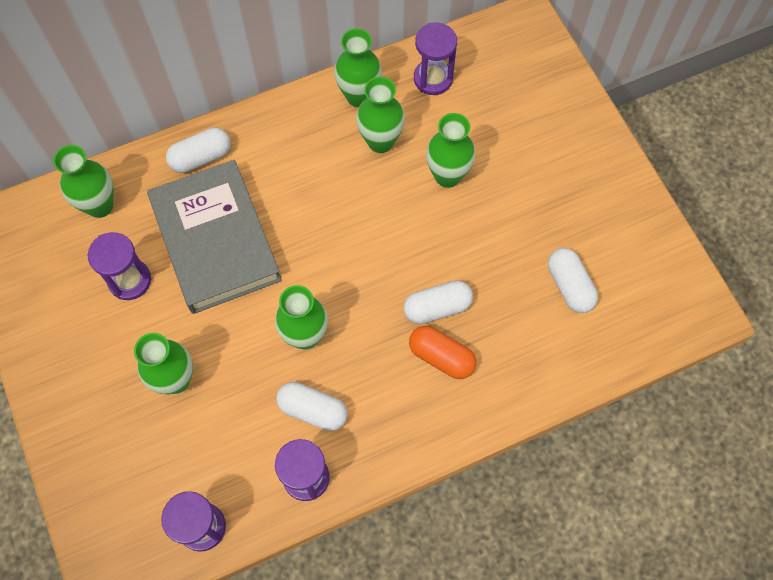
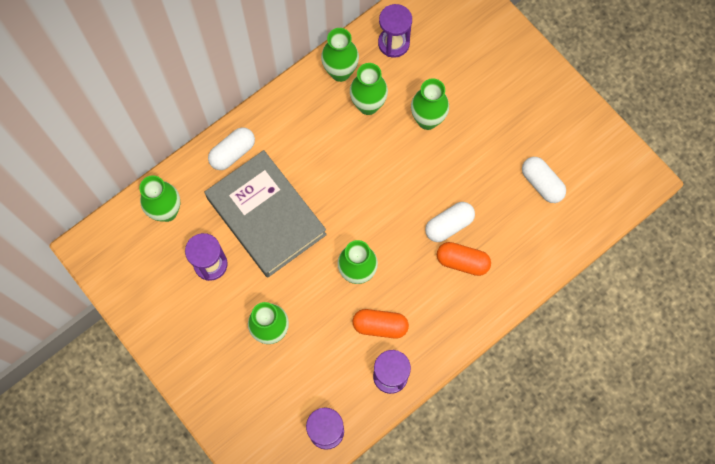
camera: 15 degrees left, 5 degrees up
(313, 410) = (380, 326): white capsule -> orange capsule

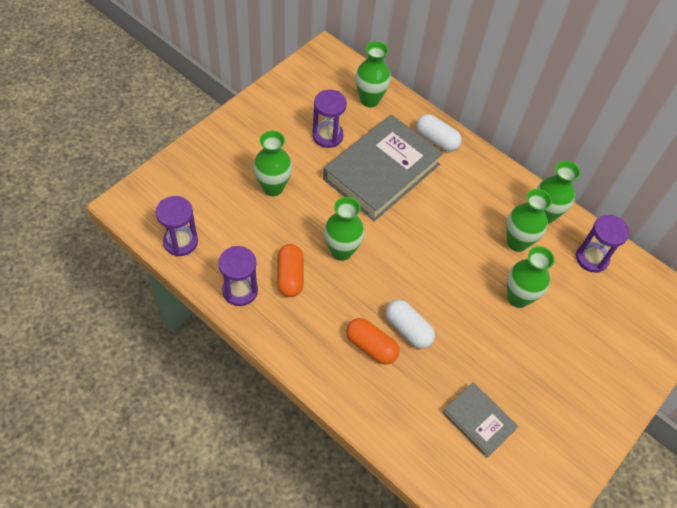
camera: 75 degrees right, 15 degrees down
(462, 261) = (371, 346): orange capsule -> orange capsule turned 60 degrees counterclockwise
(541, 183) = (478, 421): white capsule -> grey book

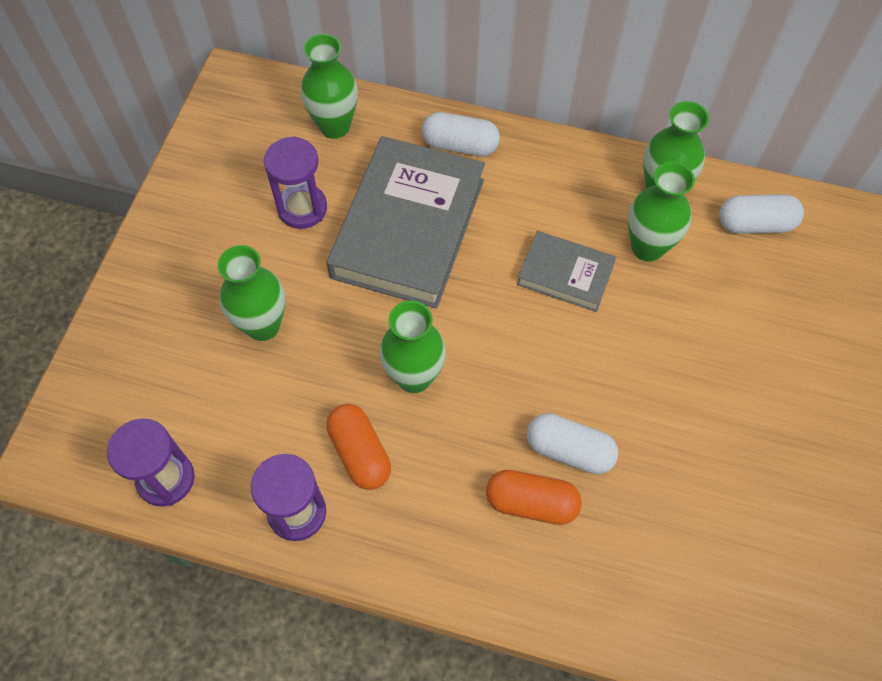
camera: 20 degrees left, 5 degrees up
(478, 421) = (735, 539): grey book -> grey book (565, 274)
(518, 298) = (691, 328): green vase -> none
(591, 258) = (755, 224): purple hourglass -> white capsule

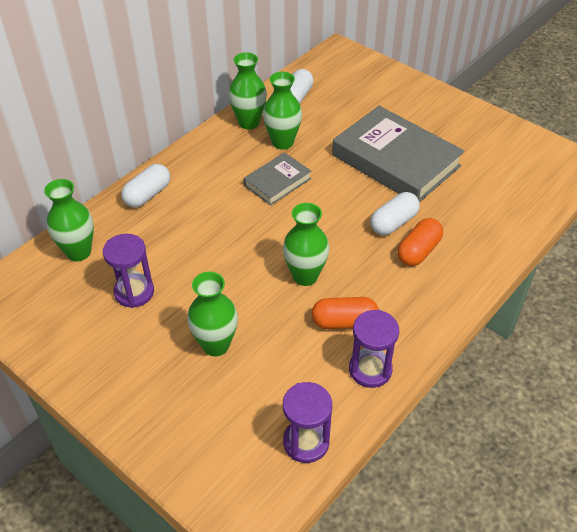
camera: 65 degrees left, 15 degrees down
(408, 228) = (192, 241): grey book -> grey book (395, 160)

